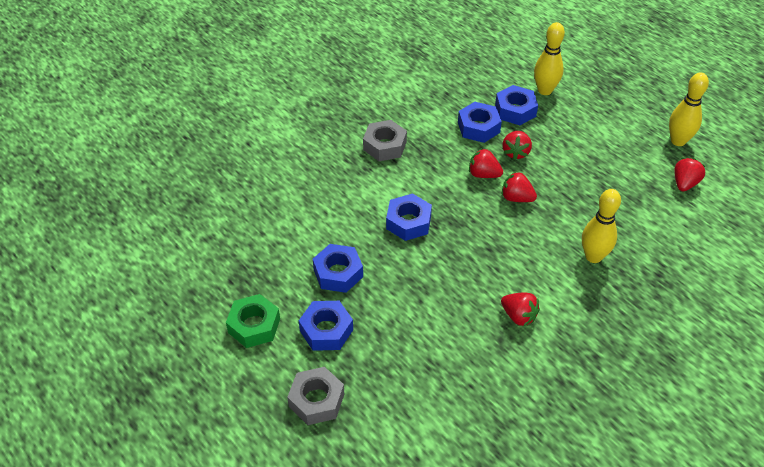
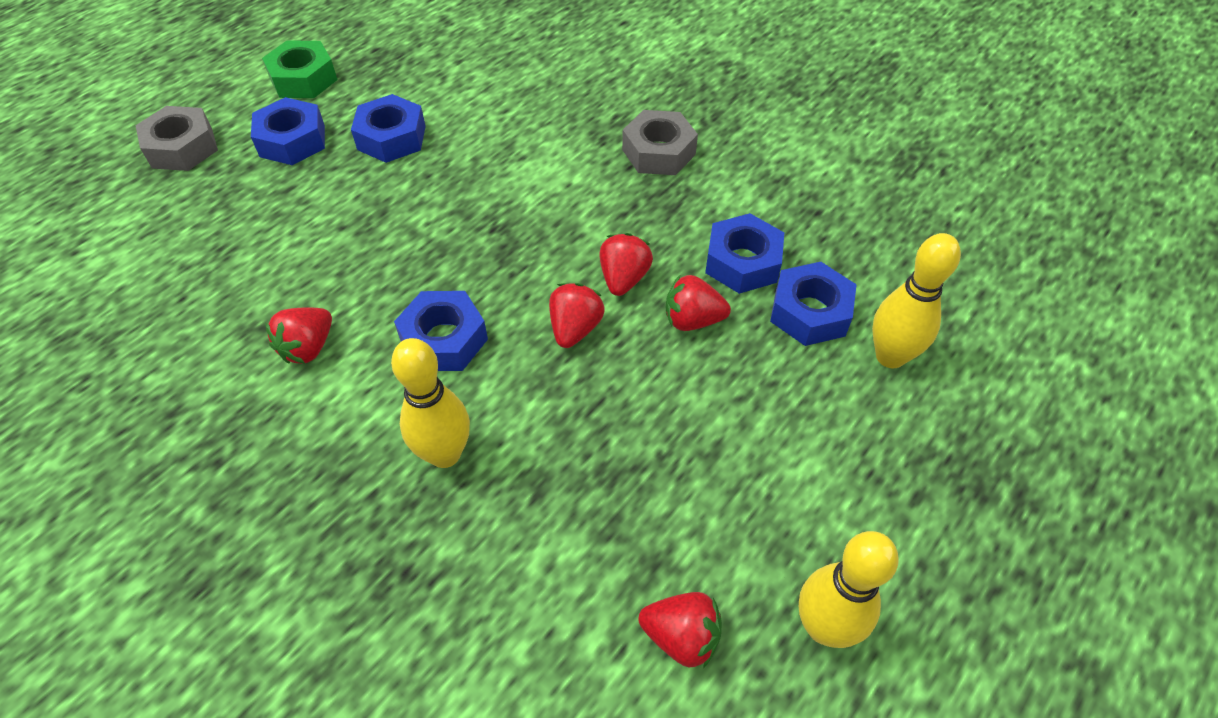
camera: 80 degrees right, 5 degrees up
(408, 222) = (497, 197): blue nut -> blue nut (444, 339)

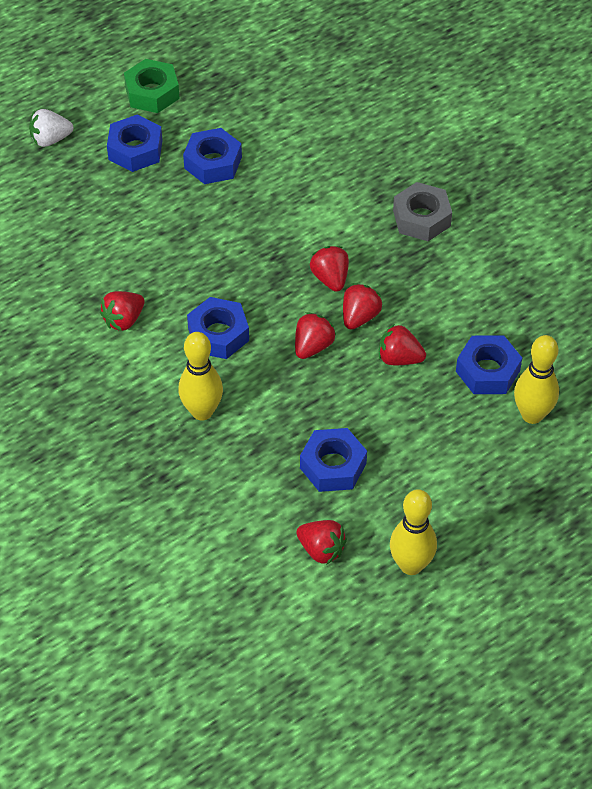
camera: 15 degrees right, 0 degrees up
(182, 148) = (50, 139): grey nut -> white strawberry
(572, 239) = (330, 278): none -> red strawberry
(742, 262) = (453, 323): blue nut -> blue nut (333, 466)

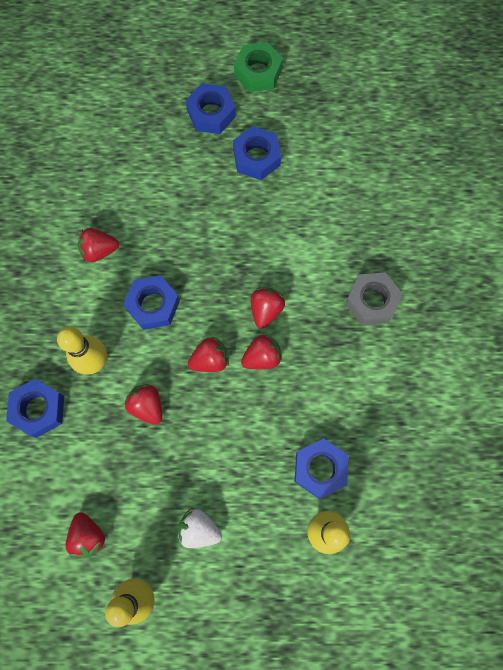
camera: 35 degrees right, 20 degrees up
(50, 139) = (161, 70): white strawberry -> white strawberry (199, 529)
(333, 466) = (149, 471): blue nut -> blue nut (39, 409)
(399, 358) = (263, 412): red strawberry -> red strawberry (147, 406)

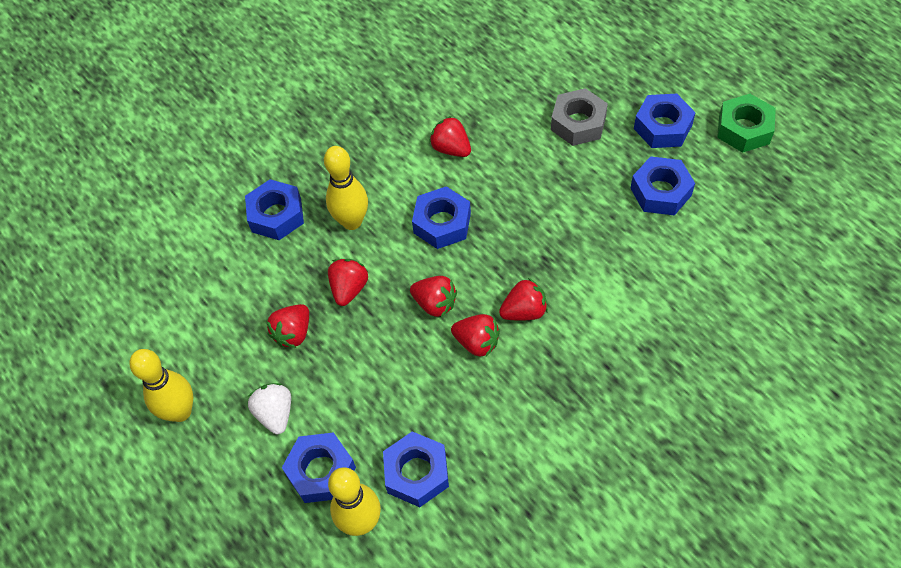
camera: 55 degrees right, 15 degrees down
(88, 536) = (201, 333): red strawberry -> red strawberry (293, 333)
(267, 530) = (321, 471): none -> blue nut
(371, 301) = (623, 393): grey nut -> grey nut (578, 123)

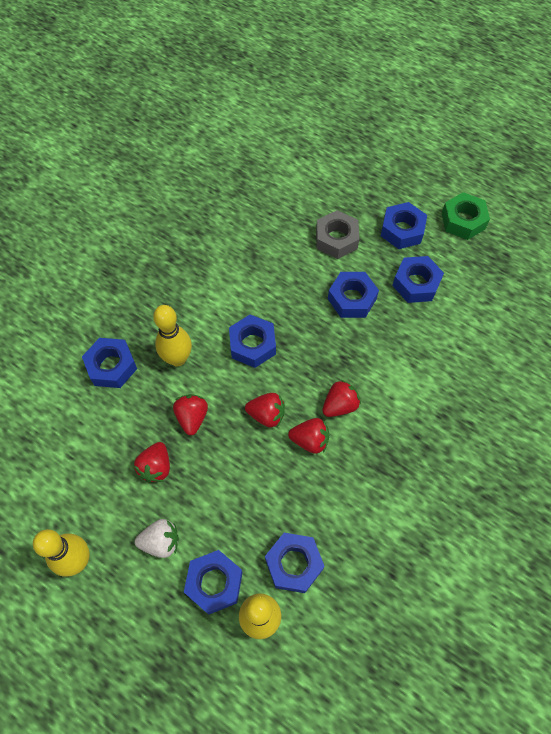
camera: 20 degrees left, 5 degrees up
(275, 414) = (161, 542): white strawberry -> white strawberry turned 120 degrees clockwise
(451, 148) = (241, 279): red strawberry -> none
(576, 194) = (352, 299): none -> blue nut

